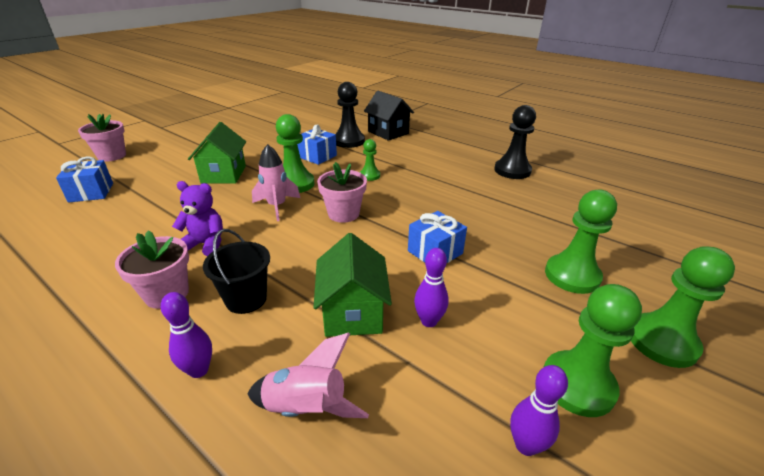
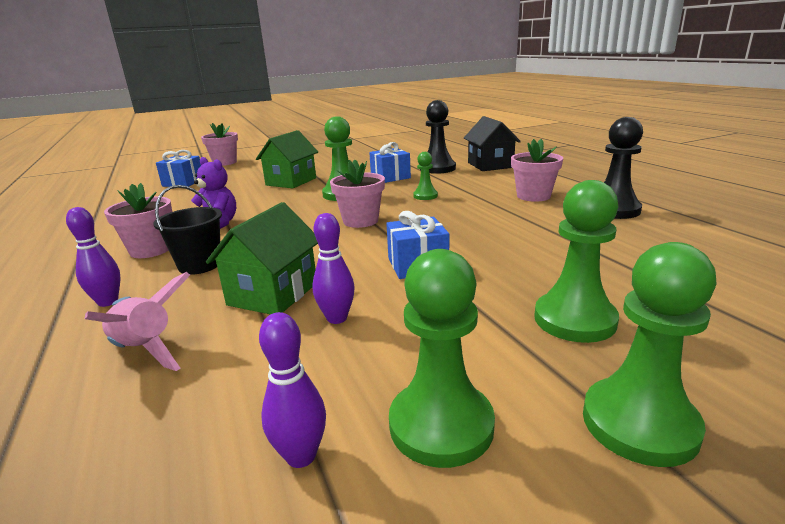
camera: 30 degrees right, 10 degrees down
(277, 206) = (307, 208): pink rocket -> none
(450, 164) = (533, 196): none -> pink flower pot

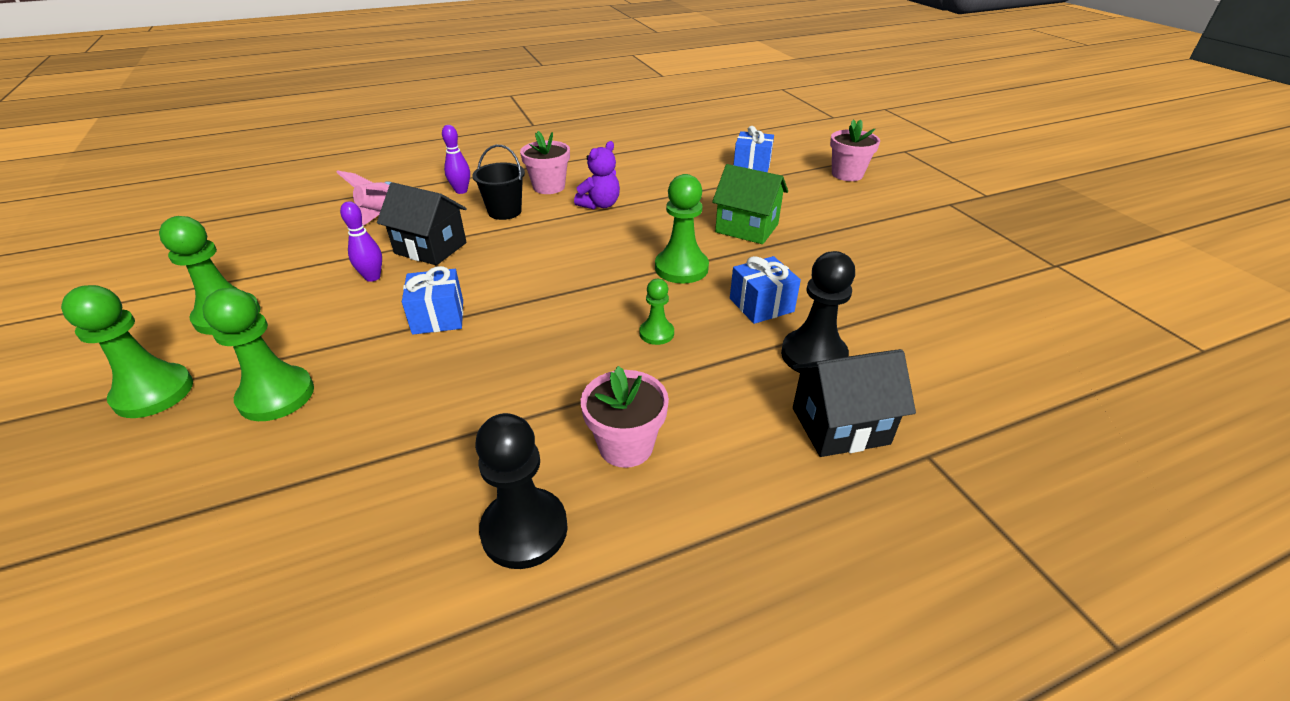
camera: 90 degrees right, 15 degrees up
(273, 294) = (431, 248): green house -> black house
(301, 456) = (249, 273): purple bowling pin -> none
(360, 221) = (576, 283): pink flower pot -> none

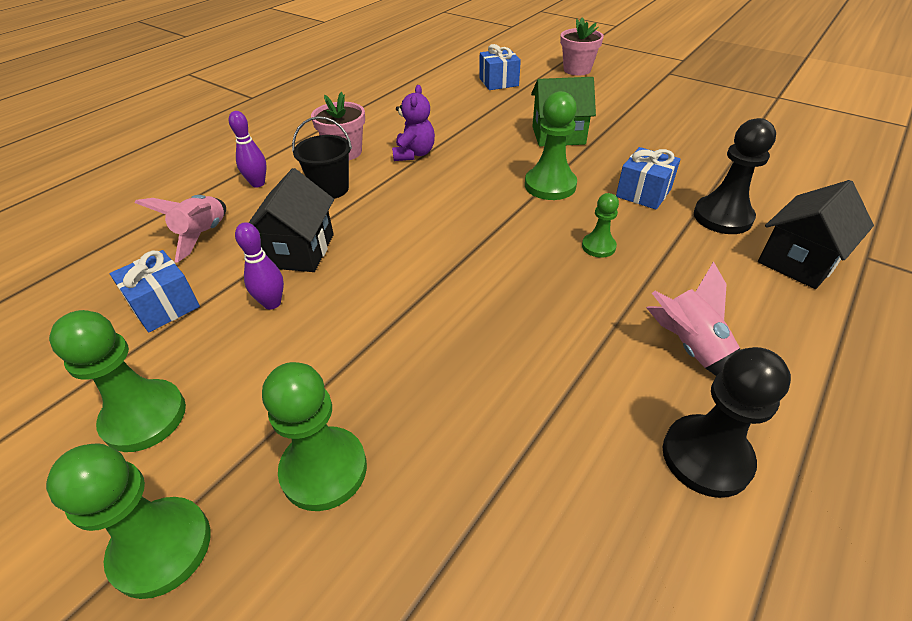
camera: 30 degrees left, 5 degrees up
(431, 248) = (298, 250): black house -> black house turned 75 degrees counterclockwise
(438, 317) = (394, 313): blue gift -> blue gift (164, 306)
(626, 446) = (690, 347): pink flower pot -> pink rocket

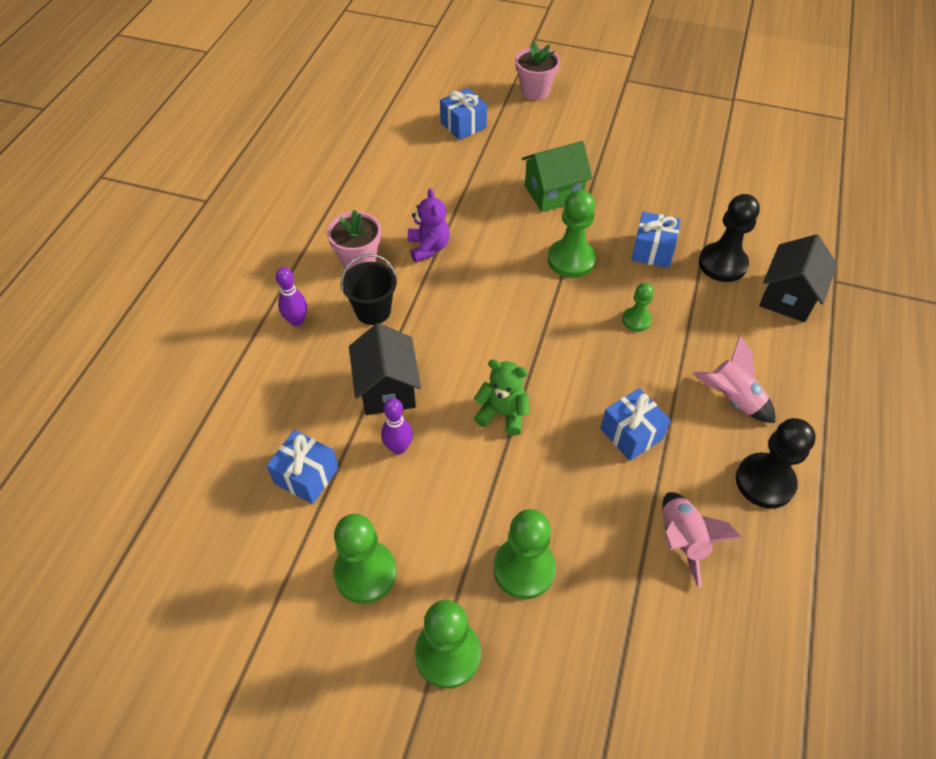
camera: 20 degrees left, 10 degrees up
(203, 235) = (286, 395): pink rocket -> pink rocket (682, 540)
(401, 298) = (502, 414): none -> green teddy bear
(541, 353) = (631, 434): none -> blue gift

